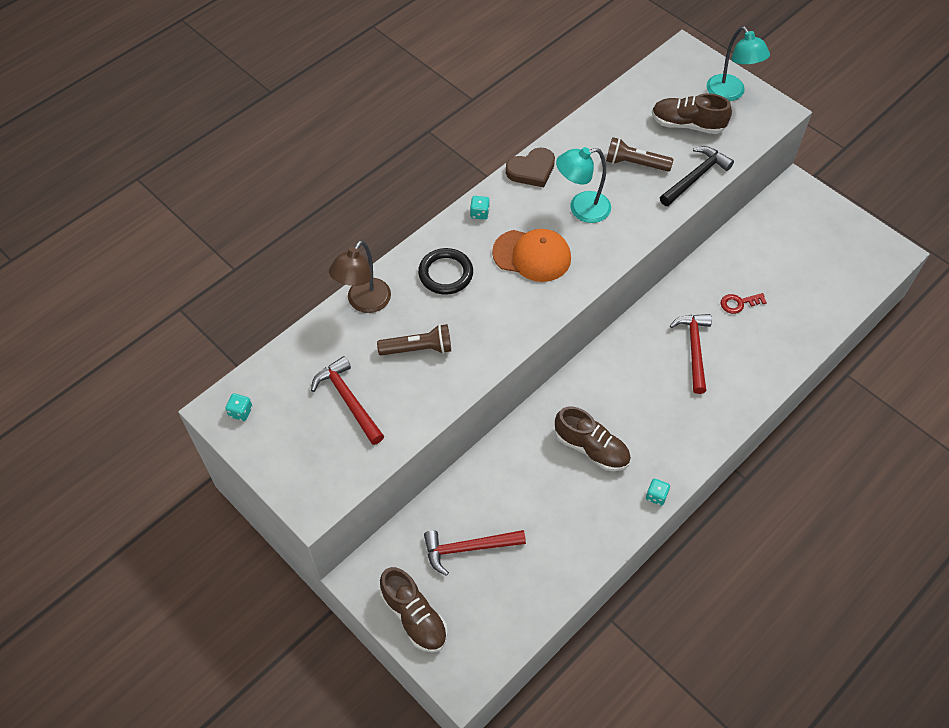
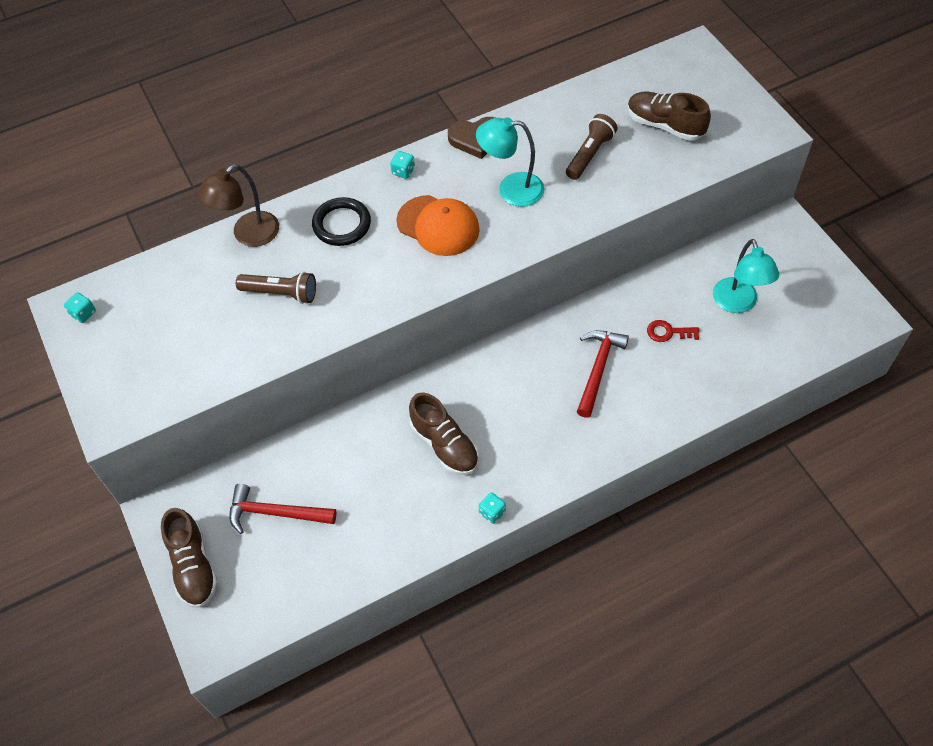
camera: 20 degrees right, 0 degrees up
(348, 400) = (190, 327): red hammer -> none
(635, 163) = (589, 154): brown flashlight -> brown flashlight turned 90 degrees clockwise
(695, 177) = (649, 182): black hammer -> none
(730, 93) = (727, 102): turquoise lamp -> turquoise lamp (737, 303)

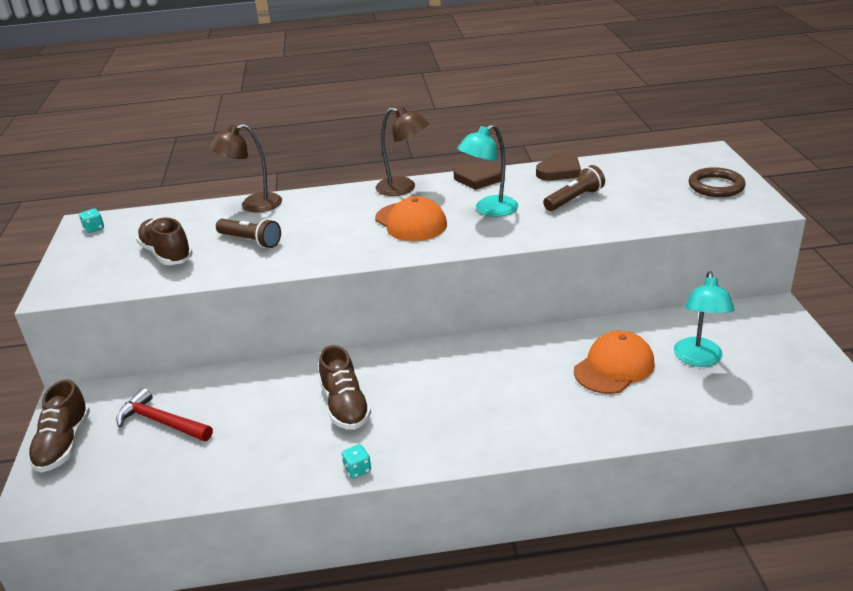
camera: 20 degrees right, 25 degrees down
(342, 224) = (331, 210): black ring -> none
(403, 171) = (403, 188): turquoise dice -> brown lamp
(511, 189) = (489, 210): turquoise lamp -> turquoise lamp turned 60 degrees counterclockwise
(556, 109) = (559, 171): none -> brown heart
(598, 369) = (527, 381): red hammer -> none
(665, 125) = (656, 191): brown shoe -> brown shoe (167, 254)
(668, 332) = (614, 367): red key -> orange cap
(719, 106) = (716, 186): none -> brown ring

